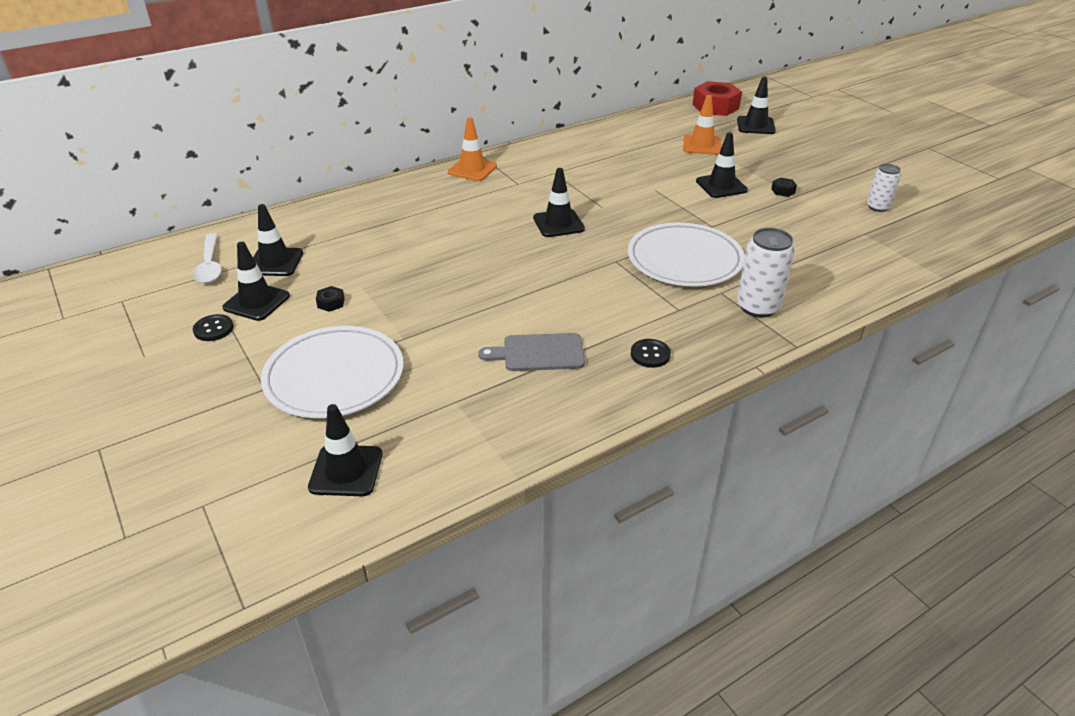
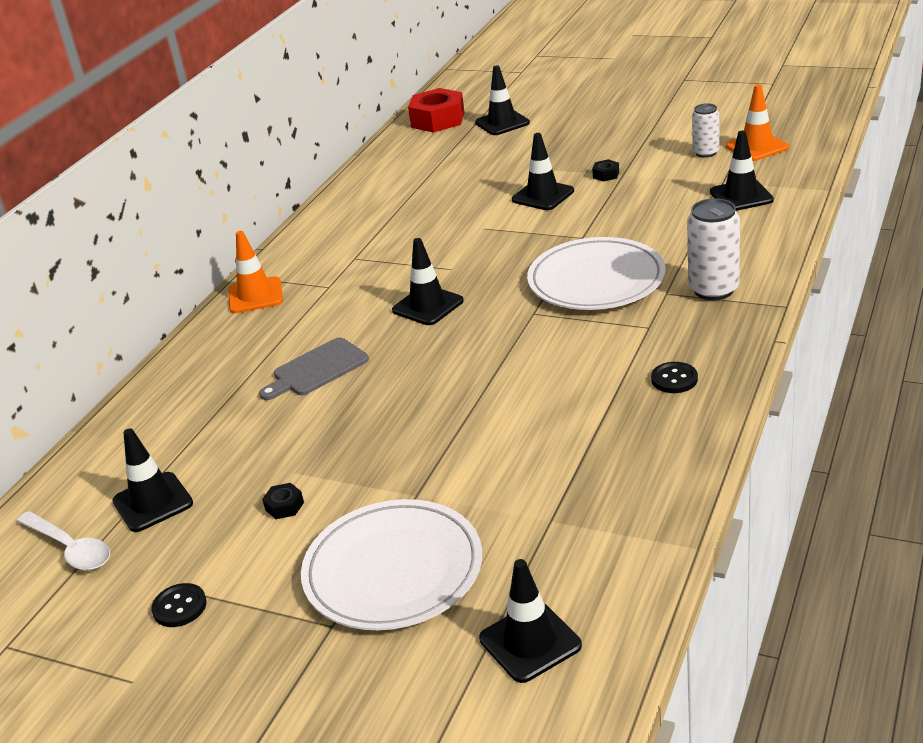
camera: 30 degrees left, 5 degrees down
(256, 302) = (192, 552): black traffic cone -> black traffic cone (741, 196)
(539, 353) = (571, 433): grey cutting board -> grey cutting board (317, 369)
(702, 145) = (473, 164): orange traffic cone -> orange traffic cone (757, 147)

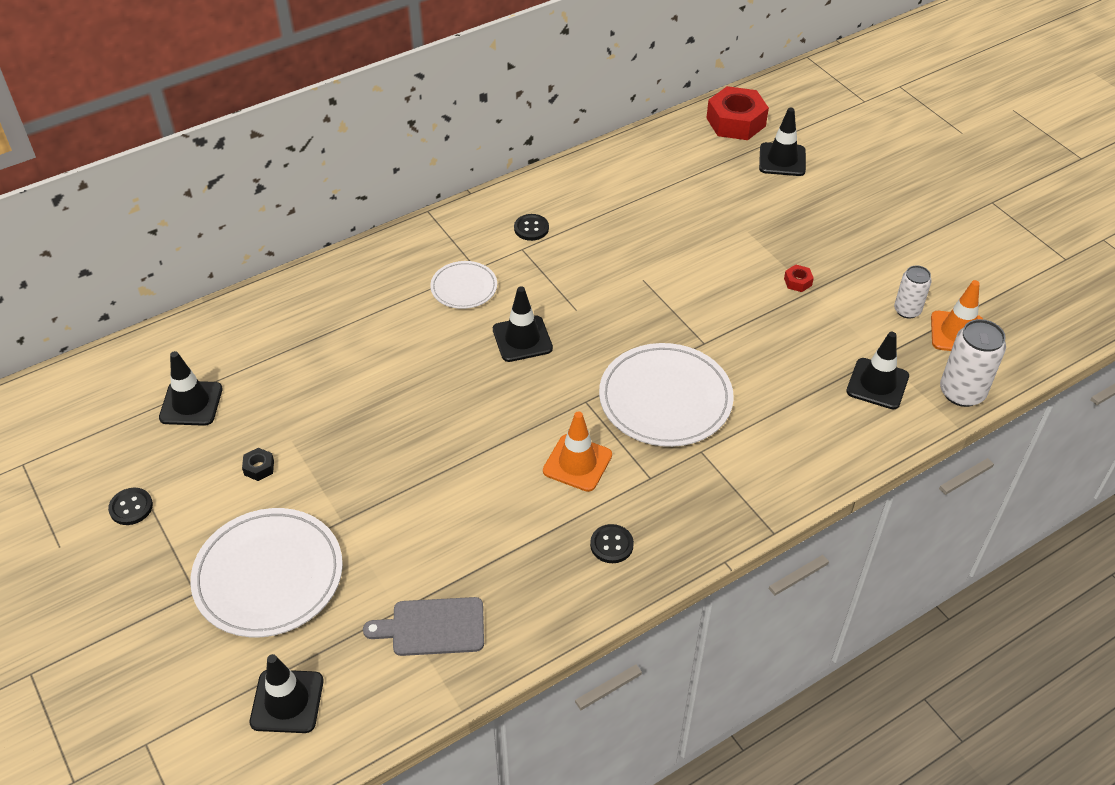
camera: 30 degrees right, 15 degrees up
(71, 549) = (116, 409): white spoon -> none
(255, 296) = (421, 243): orange traffic cone -> orange traffic cone (577, 463)
(317, 369) = (392, 351): grey cutting board -> grey cutting board (433, 627)
(332, 302) = (464, 287): none -> white plate
(346, 243) = (531, 228): none -> black button
(543, 195) = (724, 273): black traffic cone -> none
(606, 175) = (798, 282): black nut -> red nut
(713, 290) = (739, 474): white can -> white can (962, 392)

